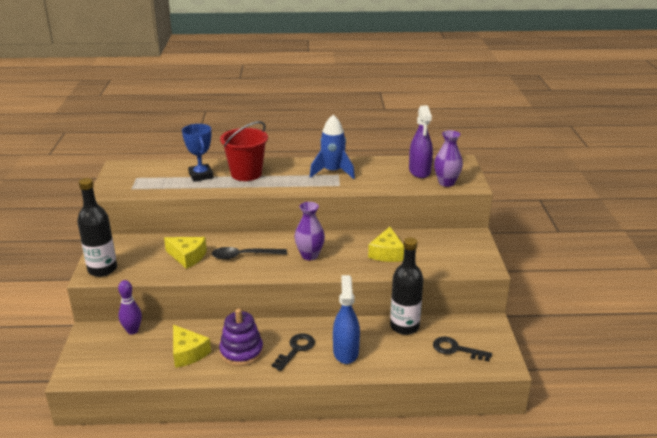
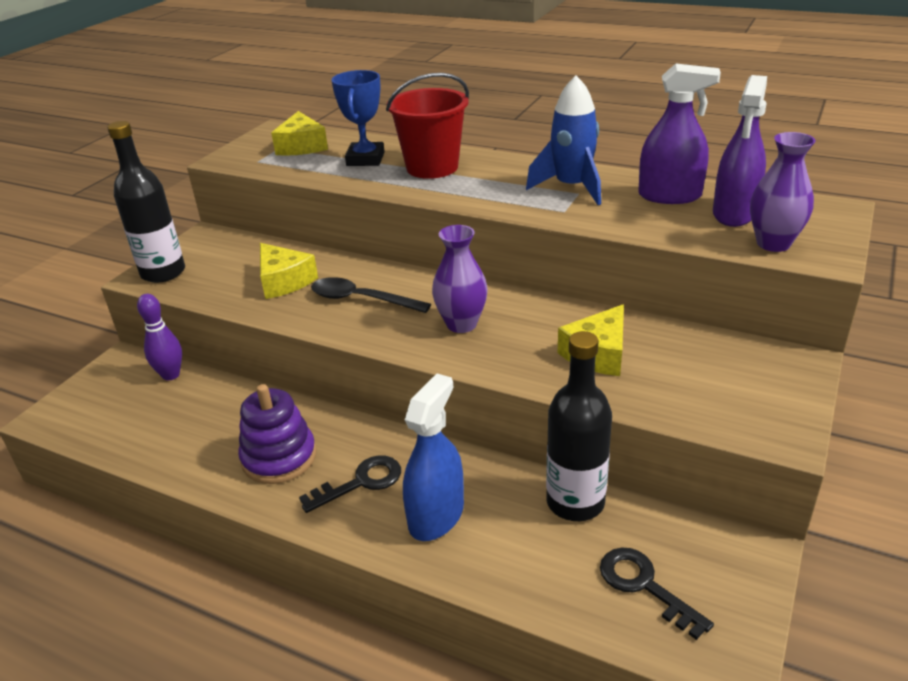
camera: 30 degrees right, 5 degrees up
(188, 353) = (207, 434): yellow cheese -> yellow cheese (302, 146)
(384, 168) = (669, 196): none -> purple spray bottle

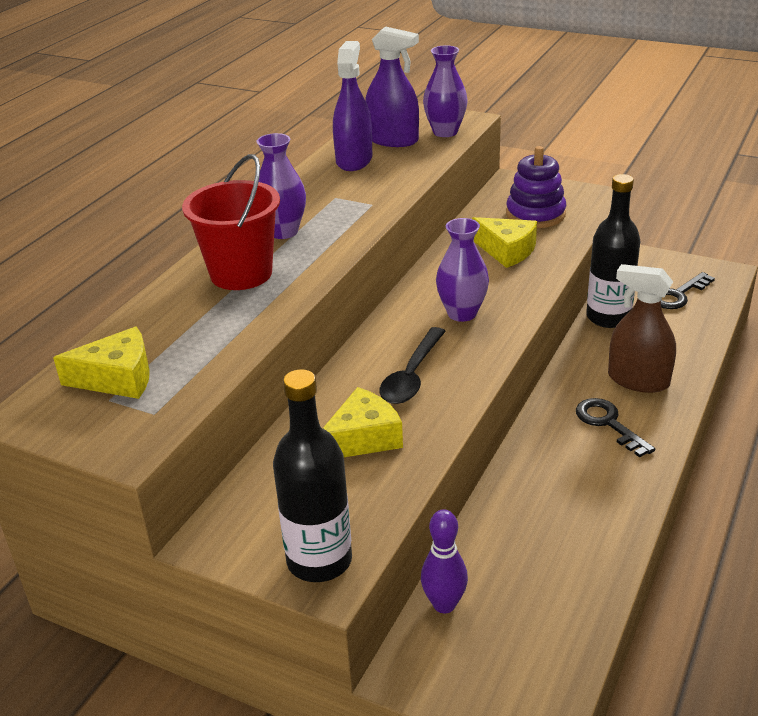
camera: 90 degrees left, 0 degrees up
(279, 457) = (584, 480): purple stacking toy -> purple stacking toy (535, 214)
(365, 159) = (193, 320): blue trophy -> none
(436, 516) = (638, 380): blue spray bottle -> brown spray bottle
(504, 176) = (283, 232): none -> purple vase
(571, 187) = (323, 199): blue rocket -> none

